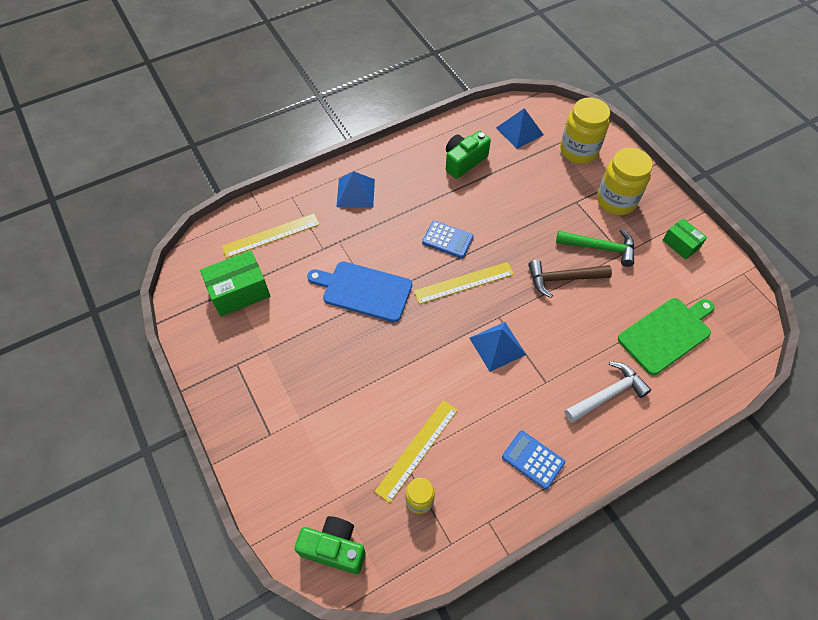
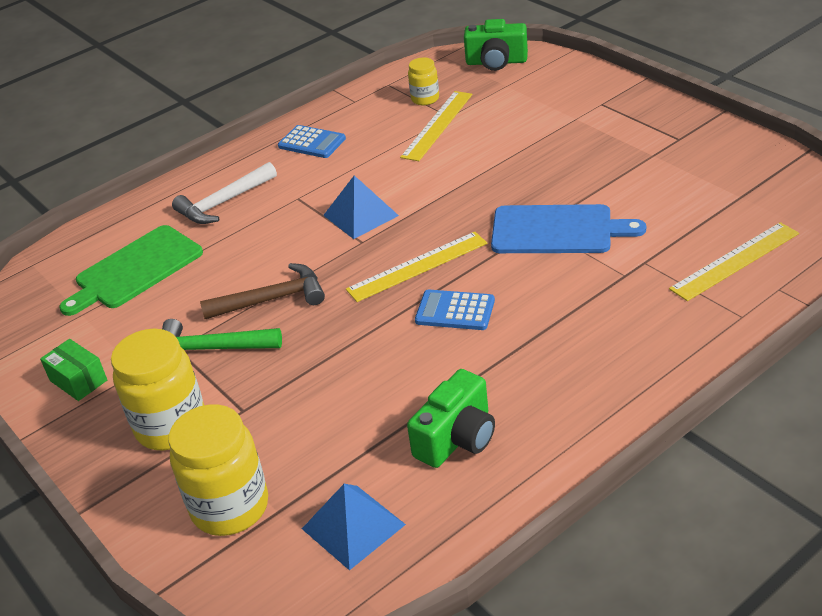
camera: 175 degrees right, 20 degrees down
(239, 292) = (729, 195): green box -> none
(355, 193) = (635, 344): blue pyramid -> none

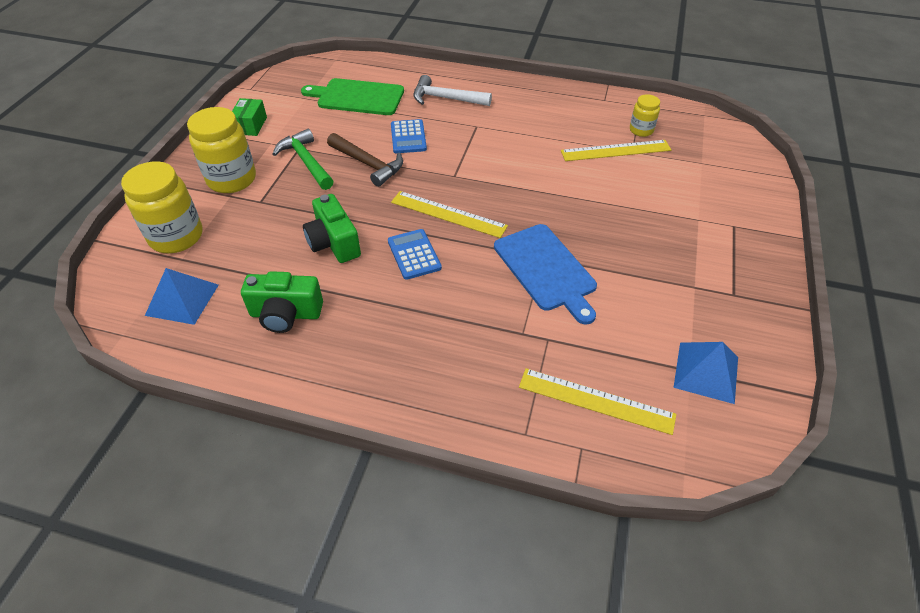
camera: 50 degrees right, 10 degrees up
(312, 143) = (540, 104): blue calculator -> blue calculator (408, 137)
(360, 215) = (481, 162): blue pyramid -> blue pyramid (706, 372)
(496, 62) = (726, 144): green camera -> green camera (334, 243)

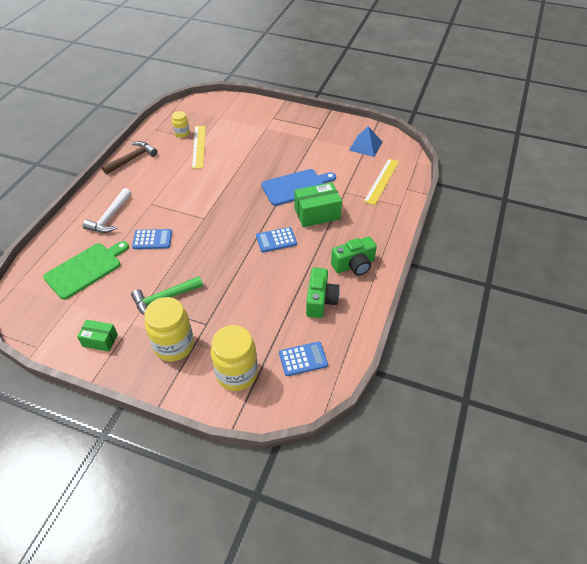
camera: 85 degrees left, 0 degrees up
(182, 300) = (303, 359): blue pyramid -> blue calculator
(334, 243) = (259, 279): green camera -> green camera (354, 265)
(357, 97) = (85, 269): green cutting board -> green cutting board turned 150 degrees counterclockwise
(368, 164) = (178, 262): brown hammer -> brown hammer (132, 159)
(448, 214) = (242, 223): yellow ruler -> none
(482, 301) = (317, 213): none -> green box

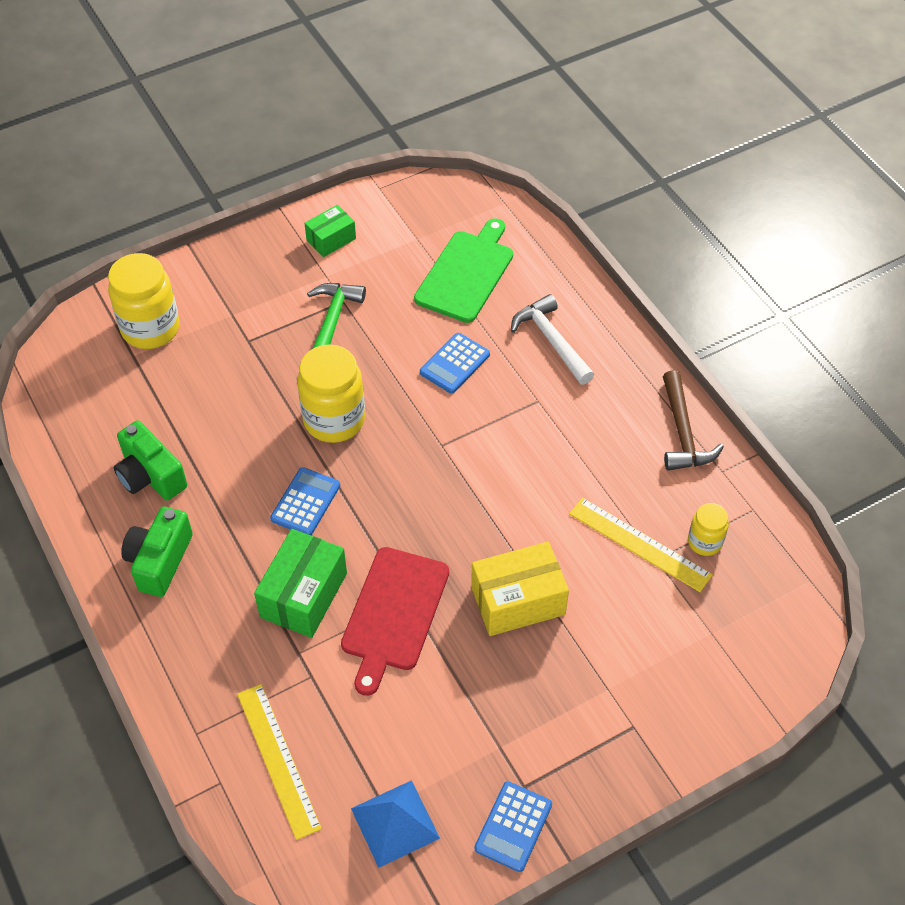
camera: 130 degrees right, 5 degrees up
(85, 269) = (466, 273): green cutting board -> green cutting board turned 150 degrees counterclockwise
(174, 345) = (251, 296): yellow jar -> yellow jar (334, 420)
(255, 161) = (518, 601): none -> yellow box
(296, 187) = (394, 613): blue cutting board -> red cutting board
(303, 359) = (96, 398): blue calculator -> blue calculator (513, 826)

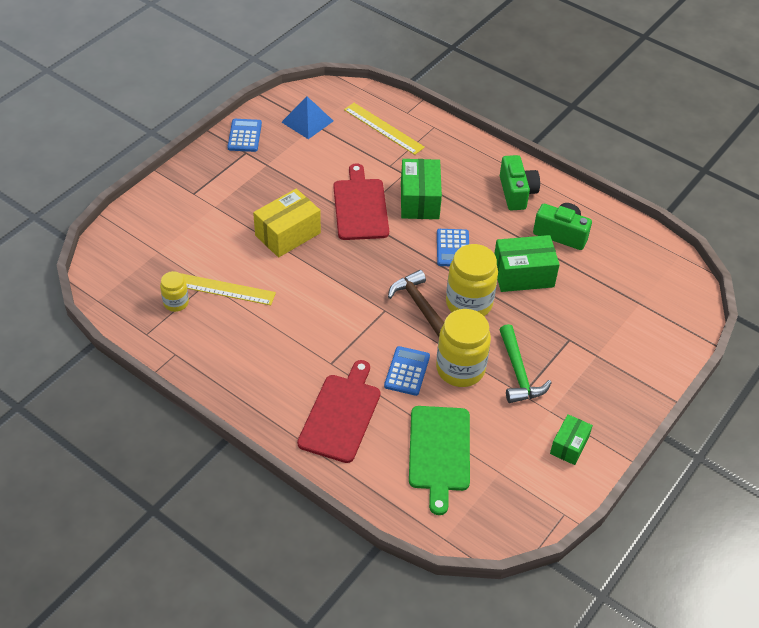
camera: 155 degrees right, 5 degrees down
(150, 328) = (644, 325): yellow jar -> yellow jar (460, 369)
(242, 435) = (523, 275): none -> green box
(552, 341) = (341, 414): white hammer -> red cutting board
(682, 432) = (212, 373): brown hammer -> brown hammer (420, 306)

